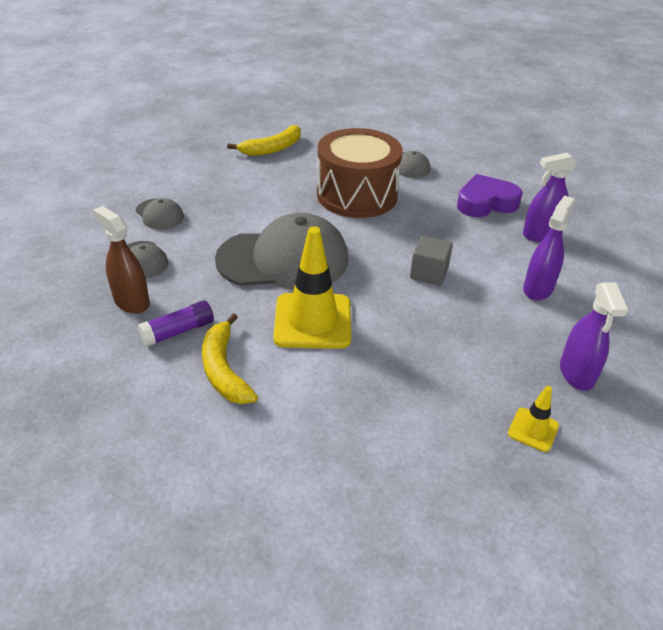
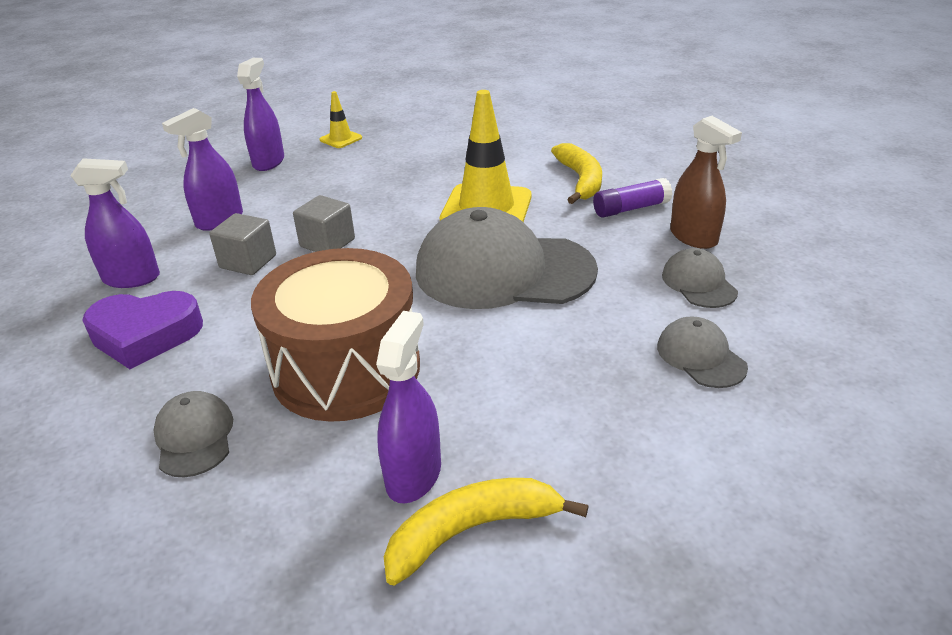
camera: 165 degrees left, 5 degrees down
(302, 161) = (413, 475): none -> purple spray bottle
(474, 253) = (248, 262): none -> grey cube

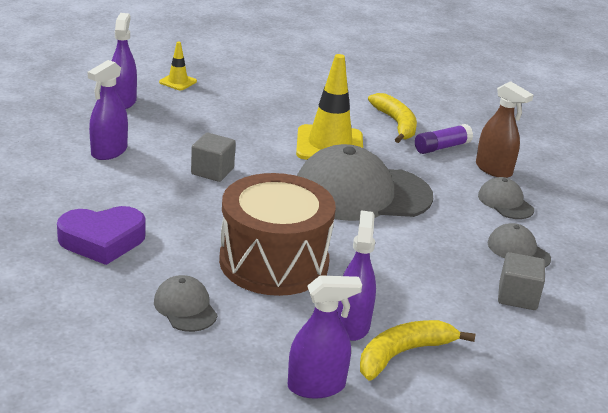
camera: 15 degrees left, 5 degrees down
(132, 278) = (62, 198): purple spray bottle -> purple spray bottle (316, 386)
(248, 262) = (154, 185): grey cube -> grey cube (517, 296)

